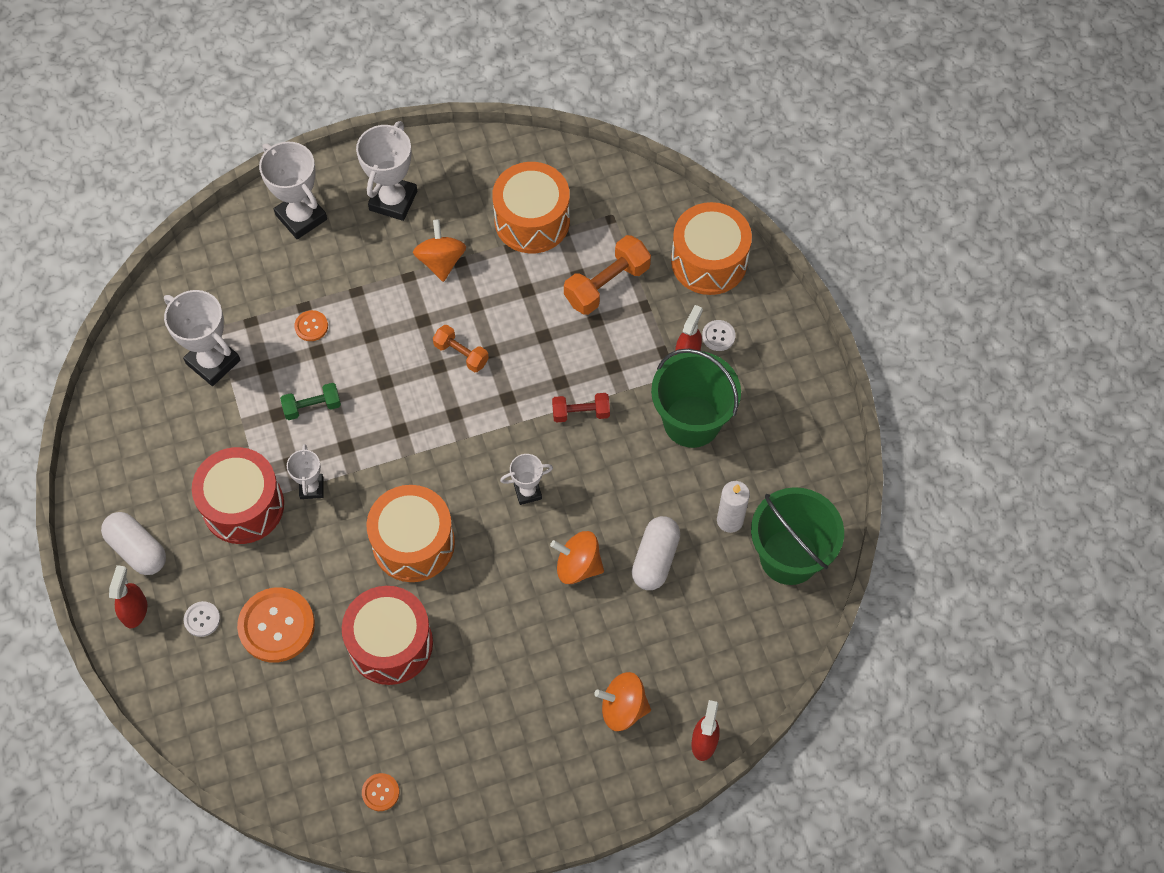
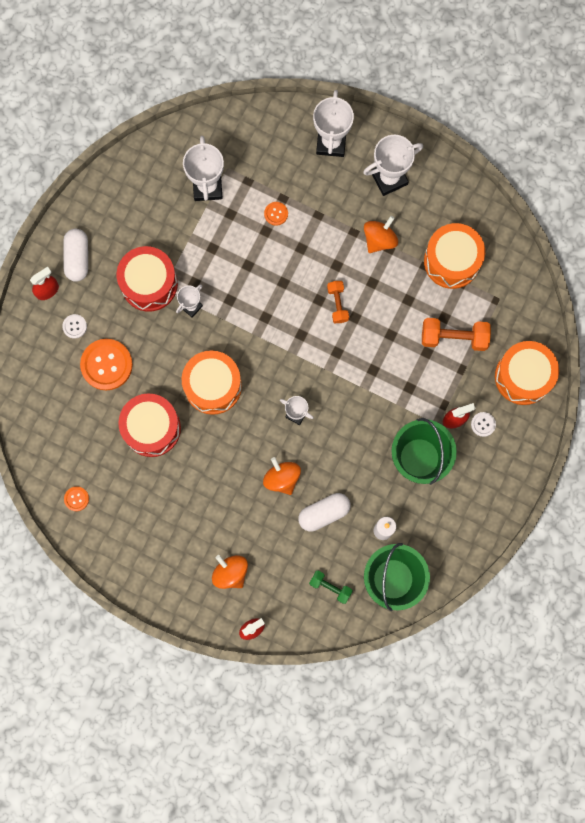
camera: 45 degrees right, 15 degrees up
(312, 407) = (233, 261): green dumbbell -> green dumbbell (330, 587)
(581, 413) = (366, 397): red dumbbell -> none

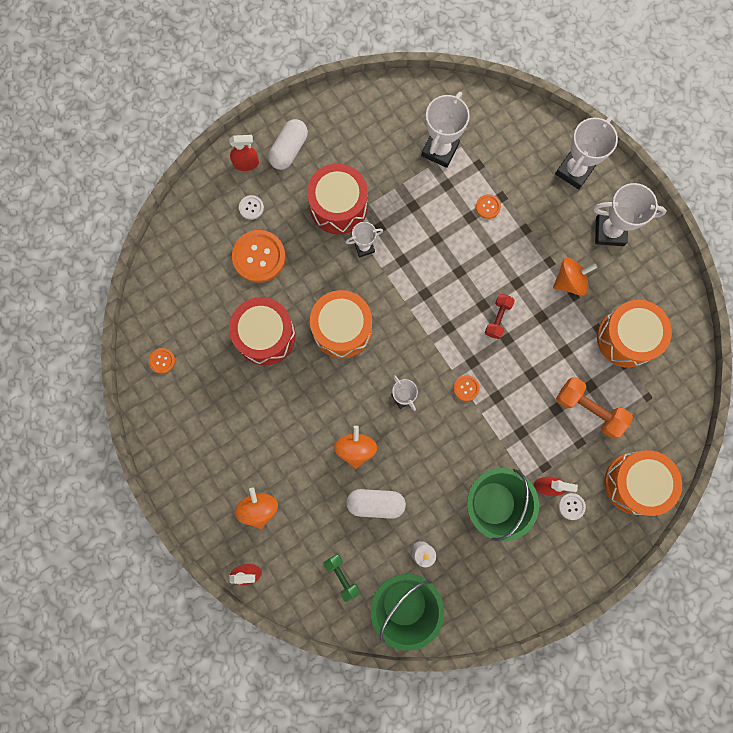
camera: 30 degrees right, 0 degrees up
(337, 304) = (498, 318): orange dumbbell -> red dumbbell
(344, 377) = (466, 388): none -> orange button

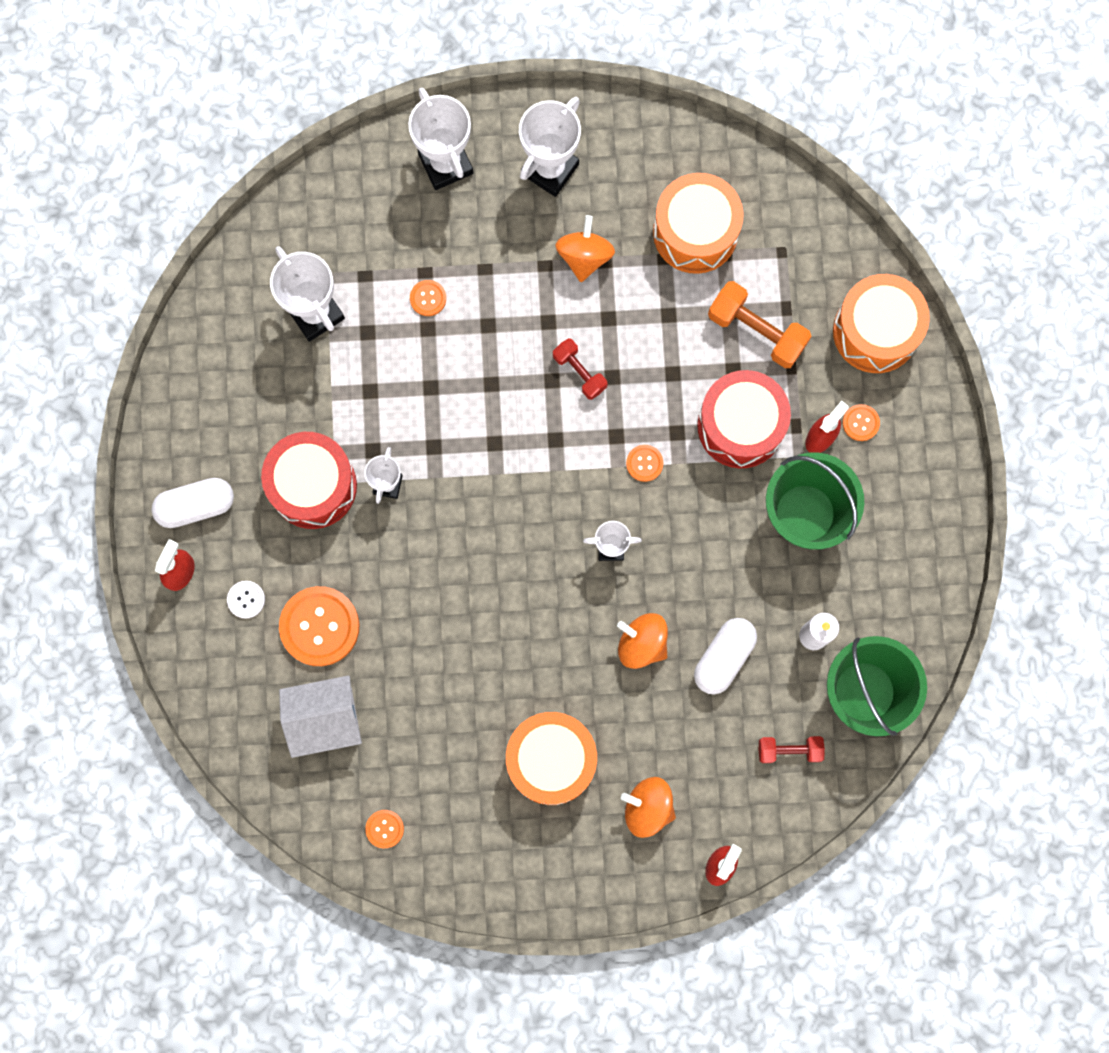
camera: 60 degrees left, 0 degrees up
(207, 291) = (325, 719): none -> white house
(265, 336) = (430, 676): red drum -> red drum (740, 426)
(289, 150) = (196, 506): white capsule -> white capsule turned 75 degrees counterclockwise
(342, 329) = (478, 574): orange drum -> orange drum (551, 760)
(342, 576) = (789, 750): green dumbbell -> red dumbbell
(571, 506) = (860, 423): white button -> orange button
(589, 409) = (756, 331): orange dumbbell -> orange dumbbell turned 60 degrees clockwise

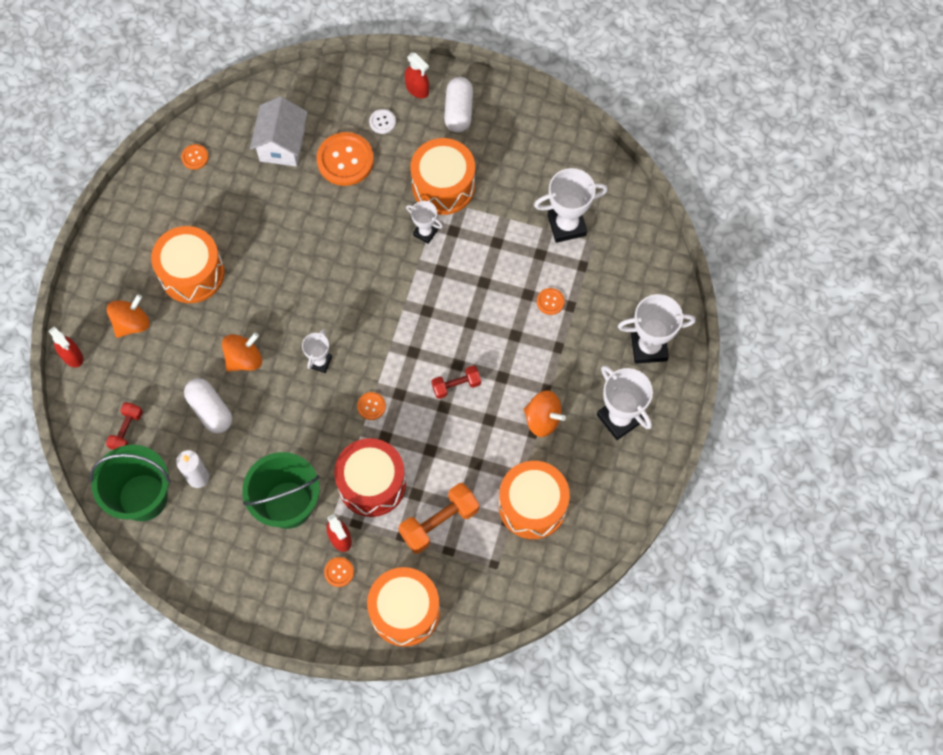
camera: 110 degrees right, 10 degrees down
(313, 486) = (443, 186): red drum -> orange drum

